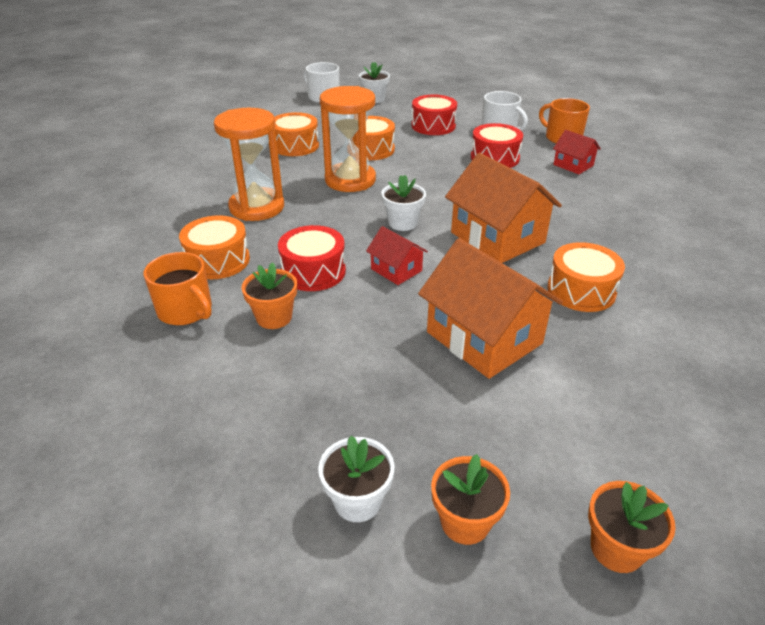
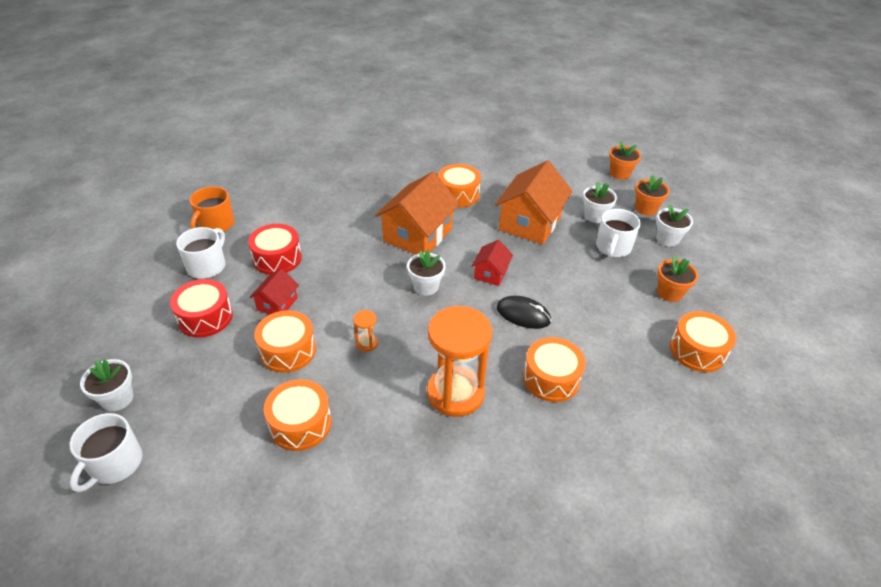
camera: 115 degrees left, 5 degrees up
(132, 391) = (697, 350): none -> orange drum
(186, 310) = (617, 365): orange mug -> none
(274, 317) = (585, 315): orange flower pot -> orange flower pot (669, 293)
(313, 271) = (523, 314): red drum -> black mouse
(350, 180) = (367, 343): orange hourglass -> orange hourglass, size x0.41
(378, 407) = (613, 247): none -> white mug
(472, 424) = (595, 216): none -> white flower pot
(573, 165) = (276, 213): red house -> red house (277, 304)

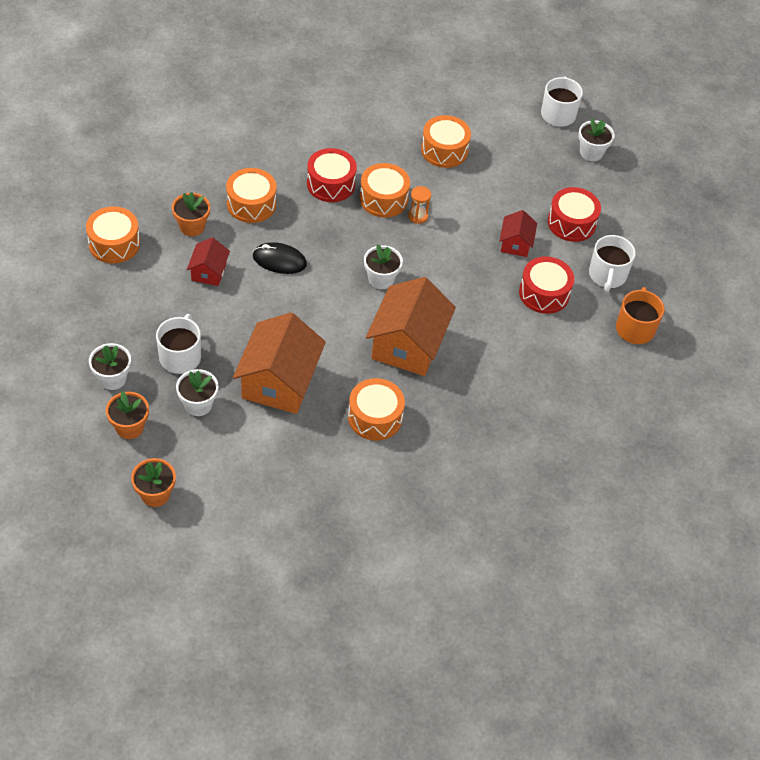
camera: 165 degrees right, 10 degrees up
(288, 350) = (482, 202): orange drum -> orange drum (383, 199)
(455, 393) = (330, 184): orange hourglass -> red drum
(491, 273) = (317, 303): red house -> red house (209, 271)
(669, 293) = (126, 303): orange flower pot -> orange flower pot (192, 226)

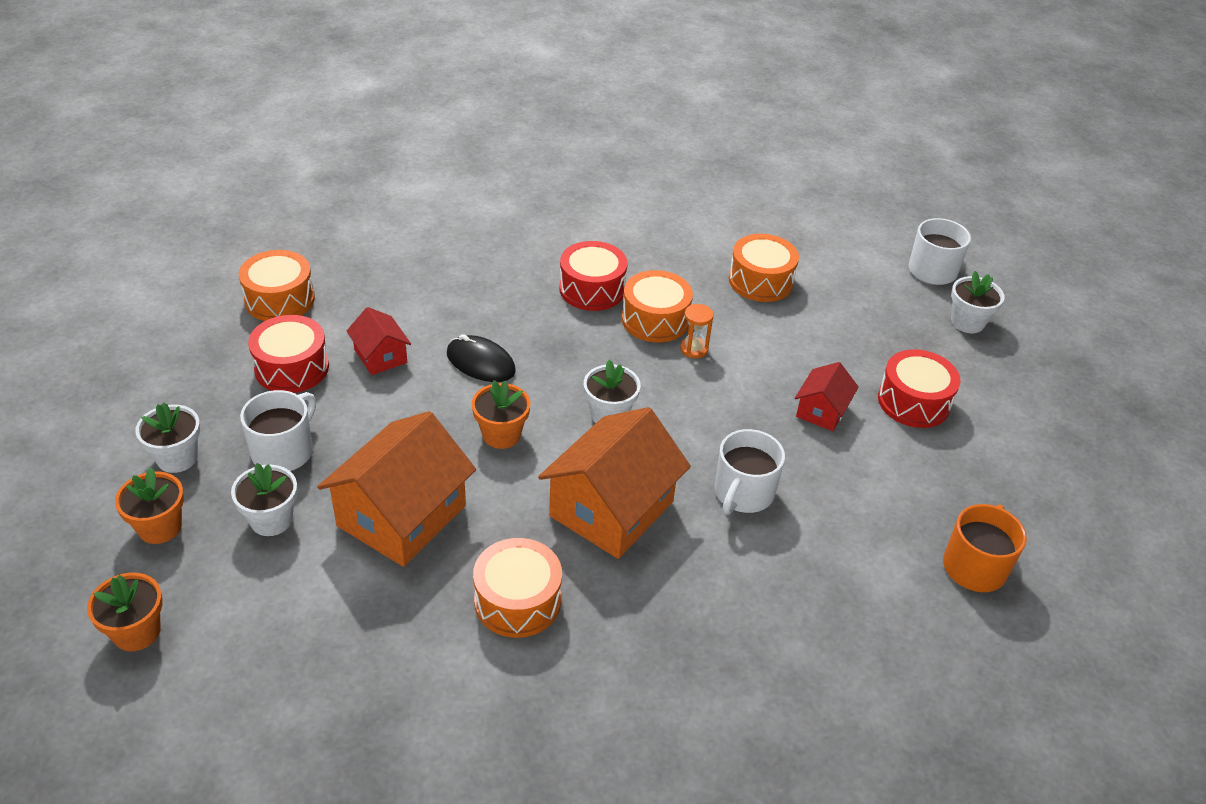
camera: 20 degrees right, 10 degrees down
(192, 226) = (388, 301): orange flower pot -> orange flower pot (501, 434)
(209, 271) = (380, 356): red house -> red house turned 60 degrees counterclockwise
(251, 204) = (477, 291): orange drum -> none
(544, 293) = (843, 485): red drum -> red drum (292, 368)
(607, 275) = (949, 482): white mug -> white mug (743, 493)

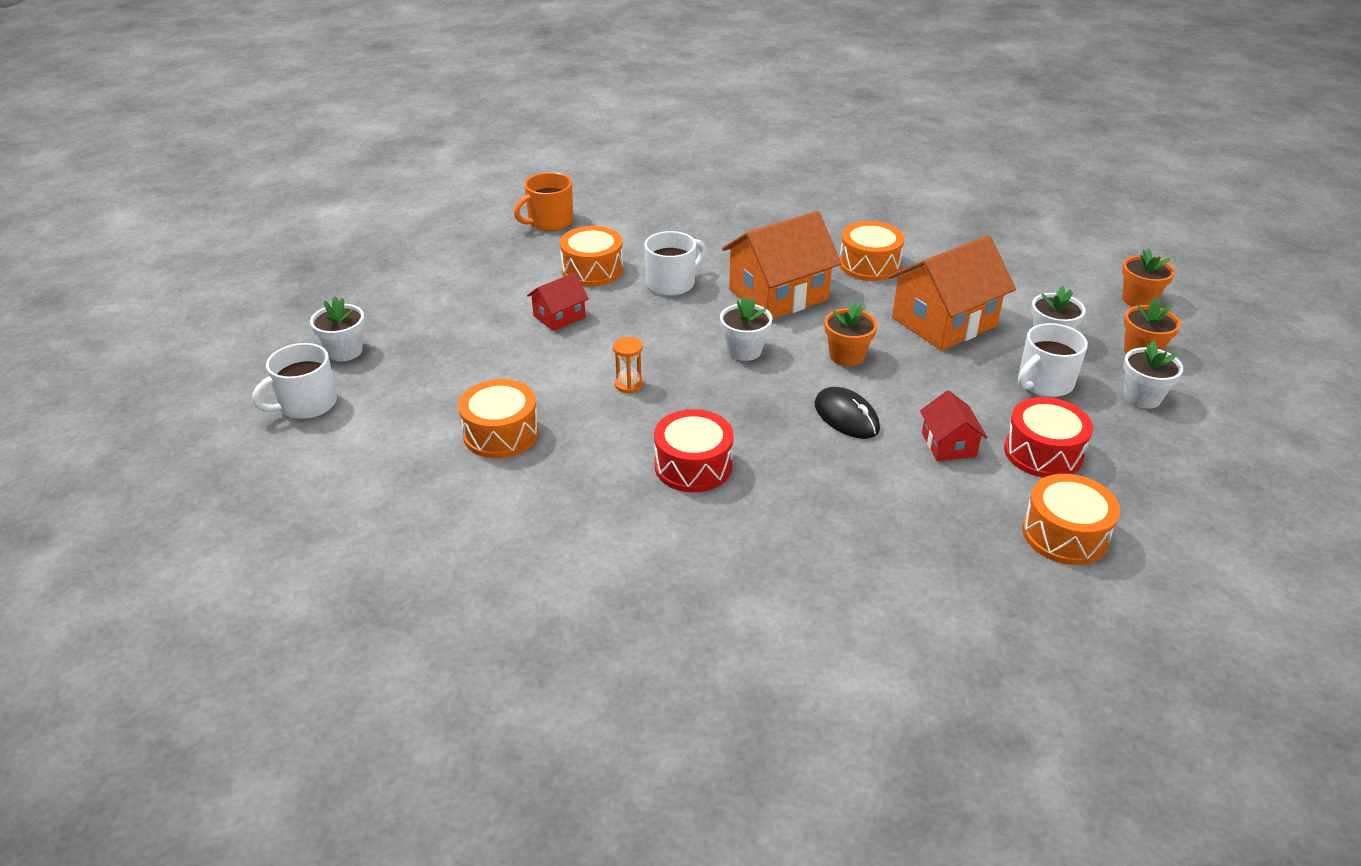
camera: 155 degrees left, 5 degrees down
(655, 320) = (646, 419): orange drum -> orange drum (592, 270)
(913, 402) = (476, 307): red drum -> none

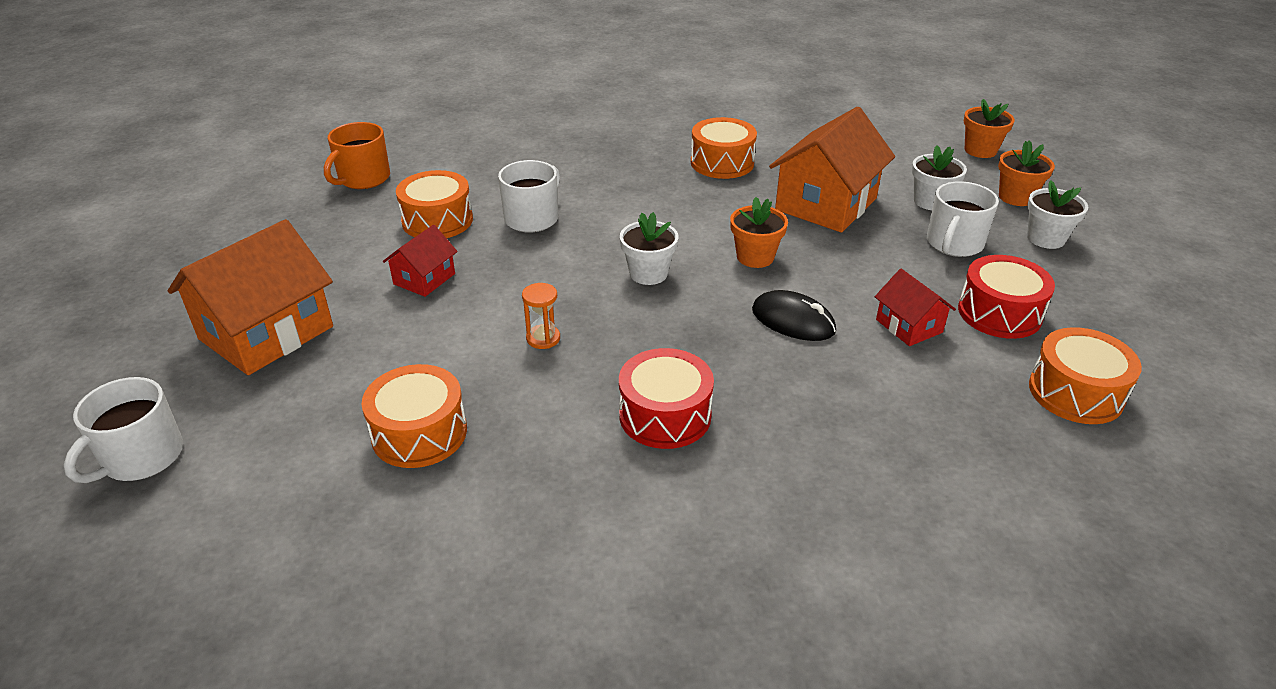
camera: 20 degrees left, 0 degrees up
(345, 351) = (169, 376): white flower pot -> none
(778, 294) = (650, 208): orange house -> orange house (266, 333)

